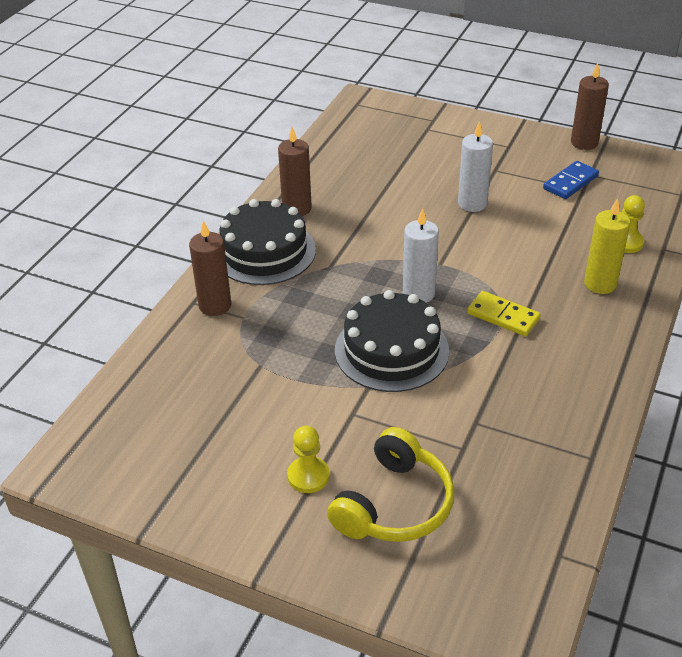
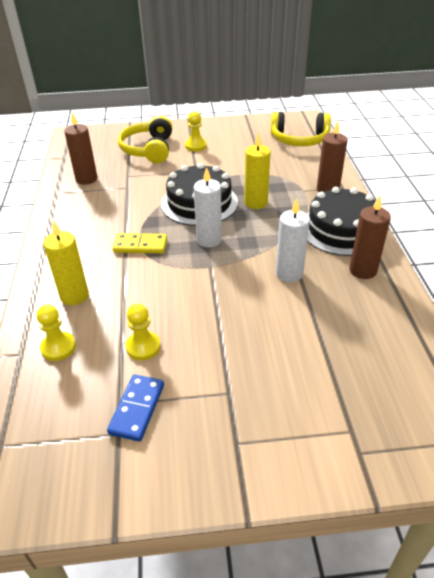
camera: 150 degrees right, 0 degrees up
(135, 415) = (299, 139): none -> yellow headphones
(320, 322) = (256, 203): none -> yellow candle
(472, 203) = (223, 335): white candle -> white candle (289, 274)
(547, 218) = (143, 347): none -> yellow pawn
(584, 143) = (144, 499): brown candle -> brown candle (86, 179)

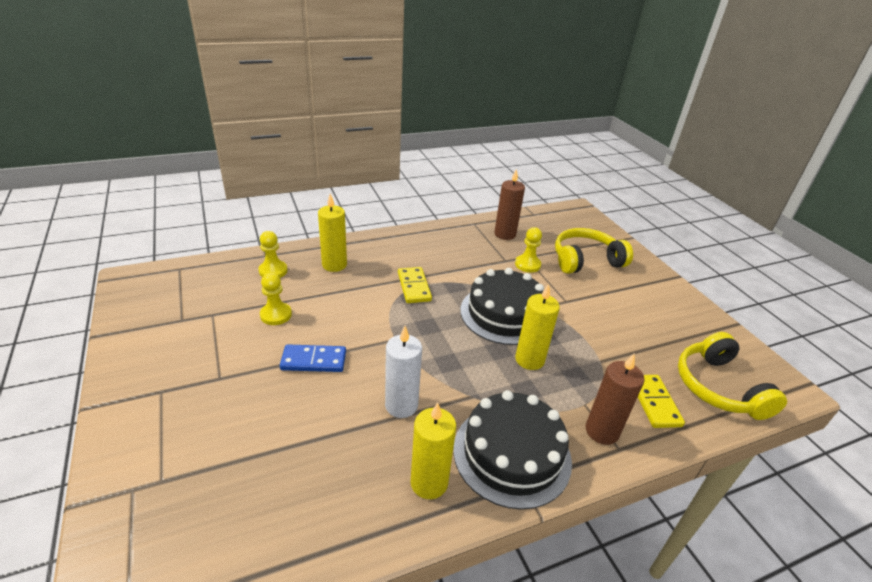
camera: 70 degrees right, 5 degrees down
(137, 409) = (206, 325): blue domino -> blue domino (314, 360)
(196, 146) = (620, 292): yellow pawn -> yellow pawn (527, 265)
(209, 240) = (440, 331): white candle -> none
(307, 164) = (654, 402): none -> yellow domino
(363, 270) = (429, 482): brown candle -> yellow candle

